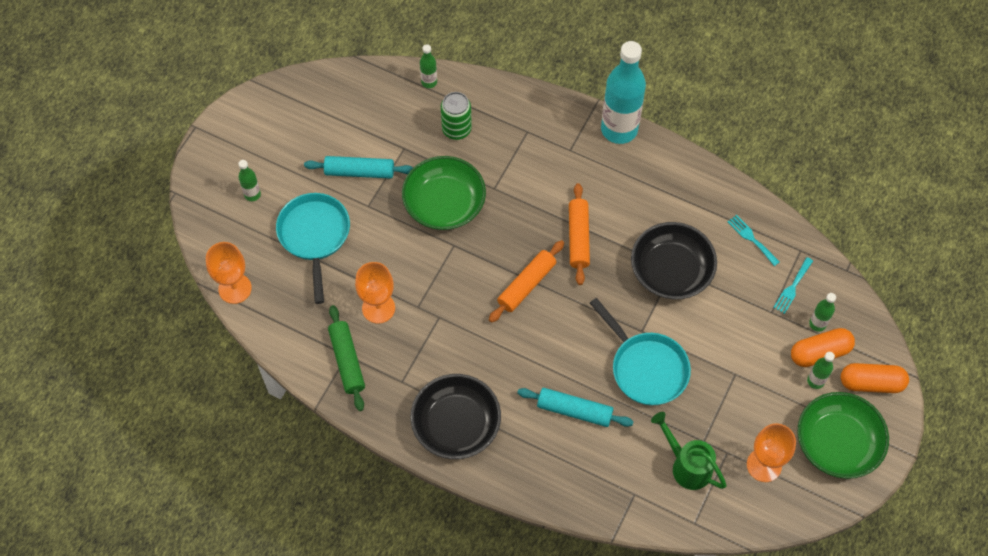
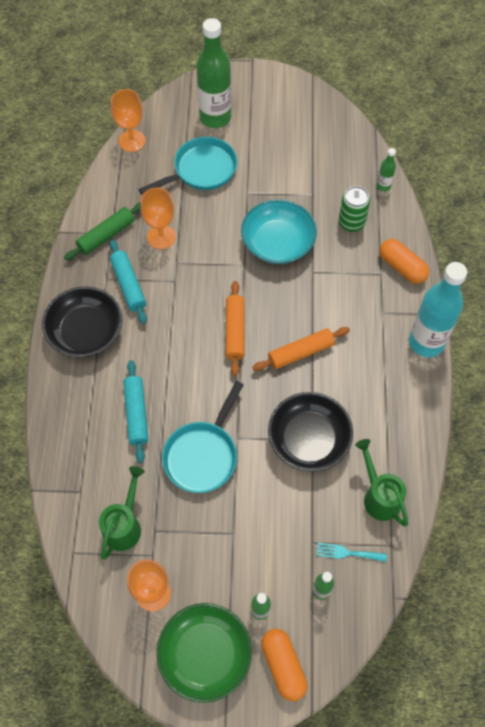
camera: 65 degrees right, 0 degrees up
(252, 194) = (215, 117): green bottle -> green bottle, size x2.28
(359, 172) = (273, 175): turquoise rolling pin -> turquoise rolling pin (128, 285)
(444, 203) = (278, 242): green bowl -> turquoise bowl
(526, 285) = (235, 331): orange rolling pin -> orange rolling pin turned 75 degrees clockwise
(751, 238) = (379, 496): turquoise fork -> green watering can
(820, 353) = (291, 604): orange capsule -> orange capsule (402, 267)

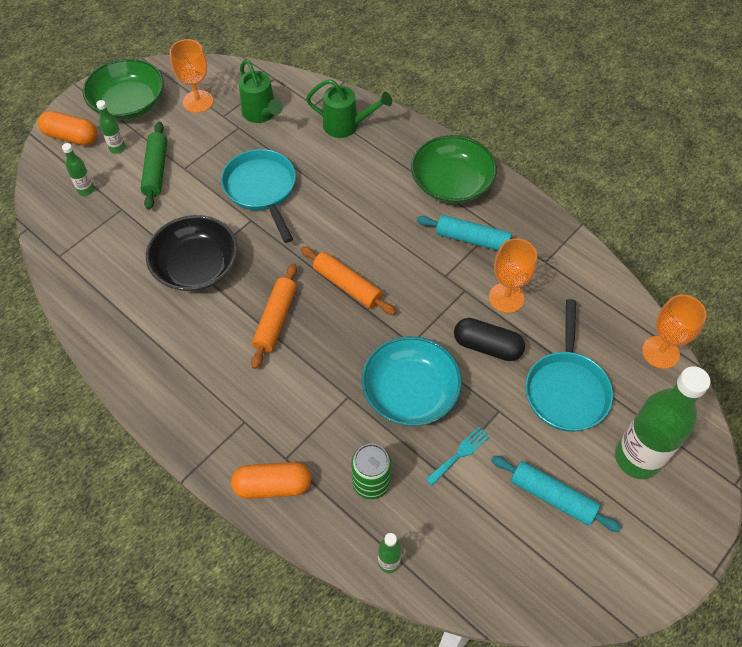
camera: 130 degrees right, 5 degrees down
(85, 331) = (451, 183): black bowl -> green bowl
(106, 235) = (546, 256): green rolling pin -> green rolling pin (156, 170)
(136, 414) = (341, 171): turquoise rolling pin -> turquoise rolling pin (552, 496)
(208, 225) = (487, 346): none -> black capsule
(347, 553) = (88, 225): turquoise fork -> turquoise fork (459, 454)
(379, 496) = (99, 277): green watering can -> green watering can (346, 125)
(426, 342) = (176, 433): turquoise bottle -> none

